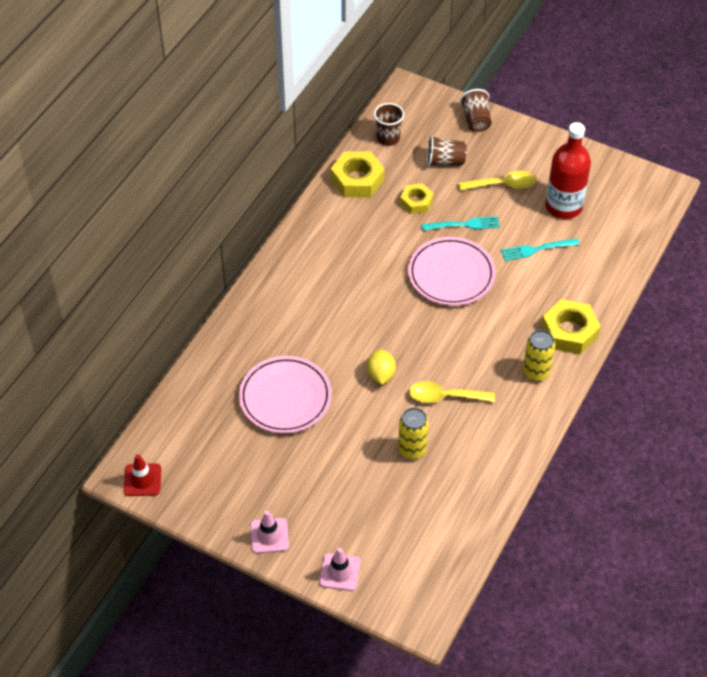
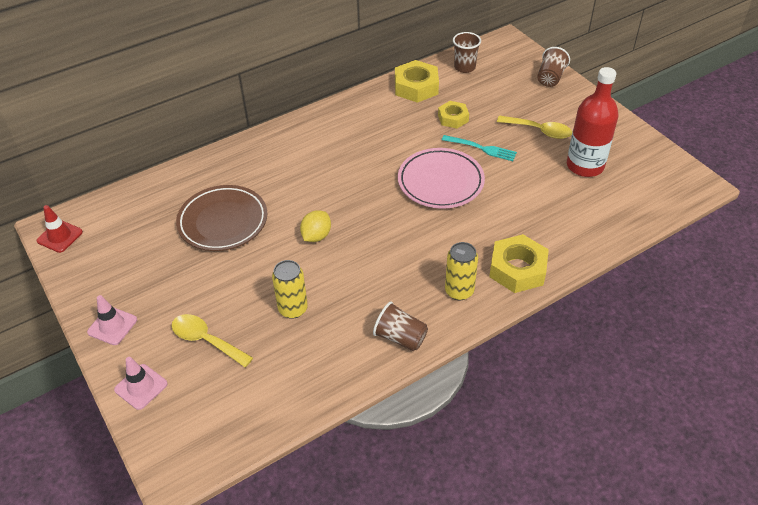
camera: 30 degrees right, 5 degrees down
(285, 398) = (223, 222): pink plate -> brown plate
(445, 161) = (500, 98): brown cup -> brown cup (400, 337)
(445, 396) = (358, 277): yellow spoon -> yellow spoon (206, 340)
(537, 249) = (535, 190): turquoise fork -> none

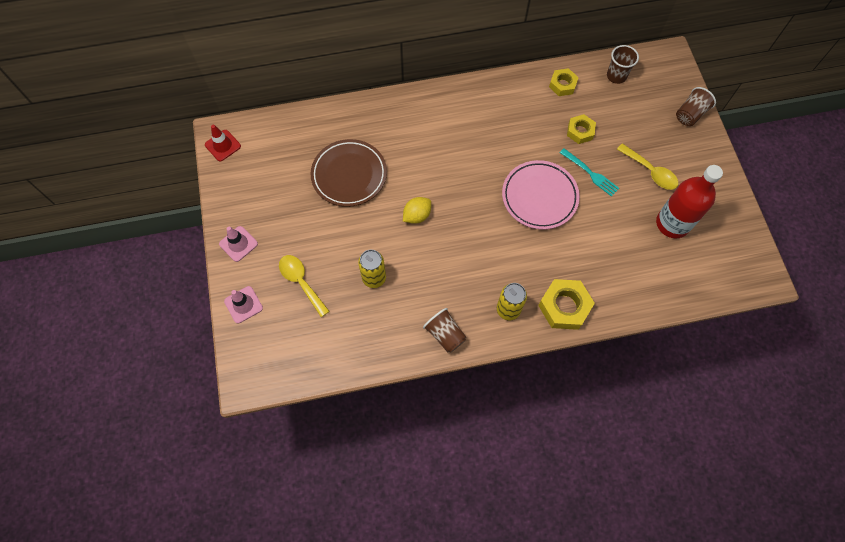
camera: 20 degrees right, 20 degrees up
(416, 87) = (562, 85): yellow nut -> yellow nut, size x0.62

